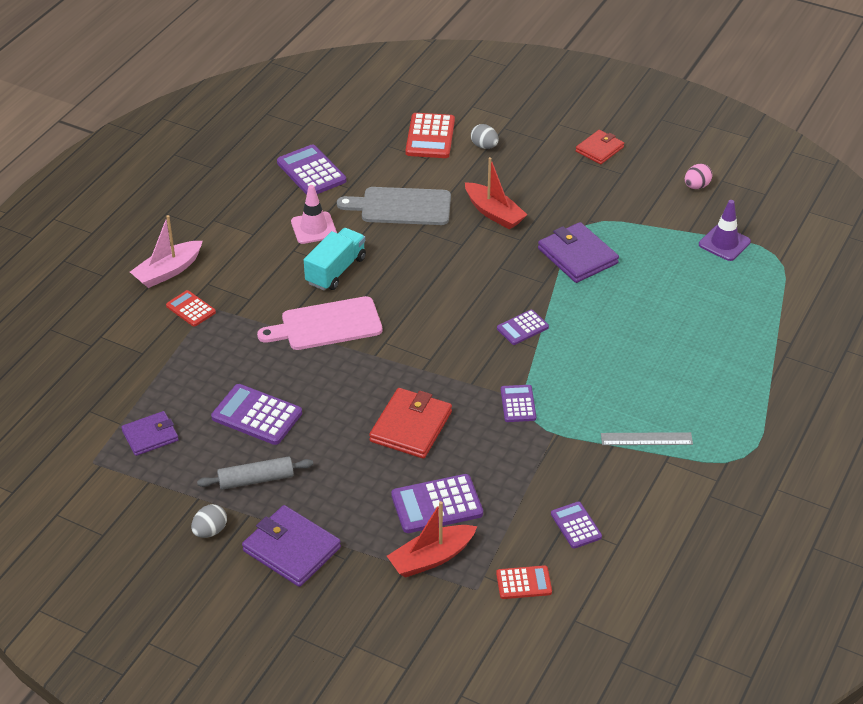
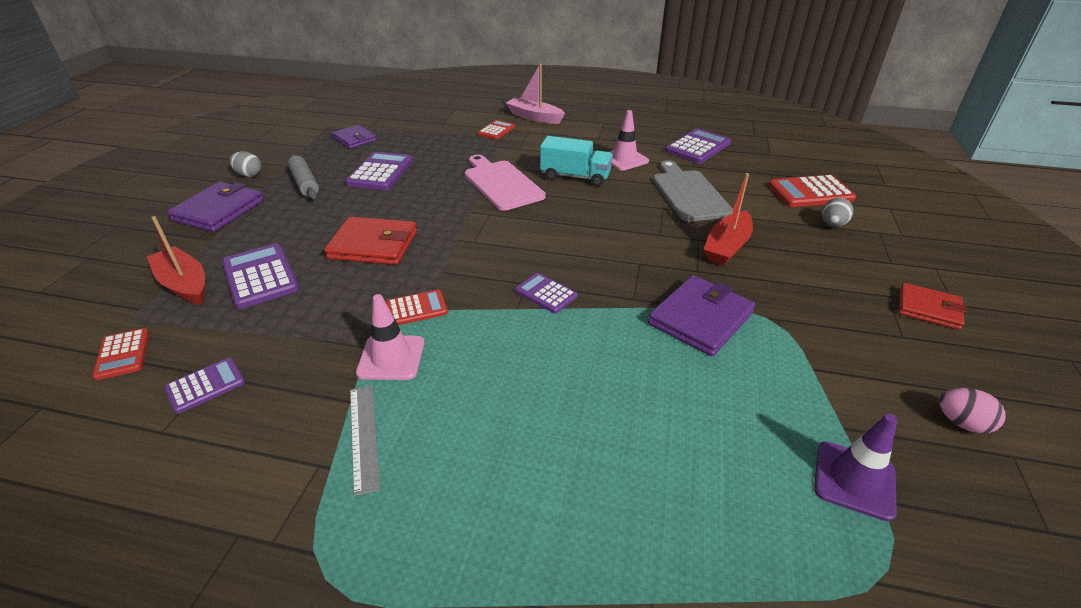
camera: 75 degrees right, 5 degrees down
(518, 404) = (416, 308): purple calculator -> red calculator
(573, 422) = (391, 358): none -> pink traffic cone

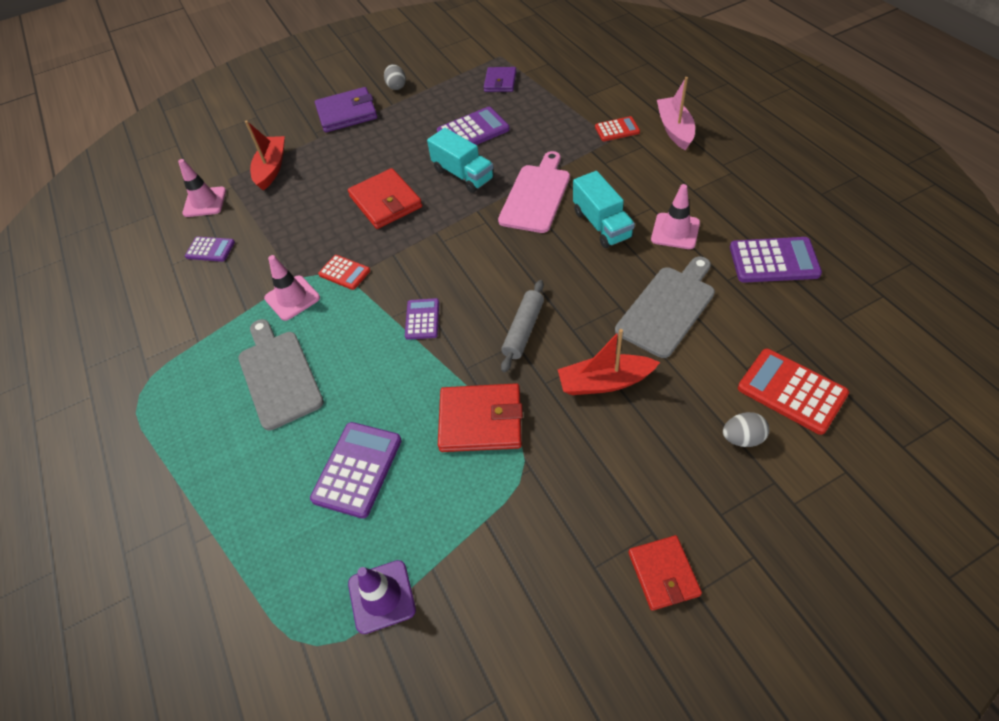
camera: 55 degrees right, 15 degrees up
(123, 354) = (205, 202): red calculator -> pink traffic cone
(260, 276) = (306, 187): purple calculator -> purple calculator (357, 469)
(305, 183) = (416, 115): grey rolling pin -> grey rolling pin (523, 330)
(364, 436) = (227, 336): grey ruler -> none
(418, 198) = (463, 175): none -> turquoise truck
(483, 420) = (278, 375): none -> grey cutting board
(700, 319) = (480, 420): purple wallet -> red wallet
(962, 423) = (507, 650): pink egg -> none

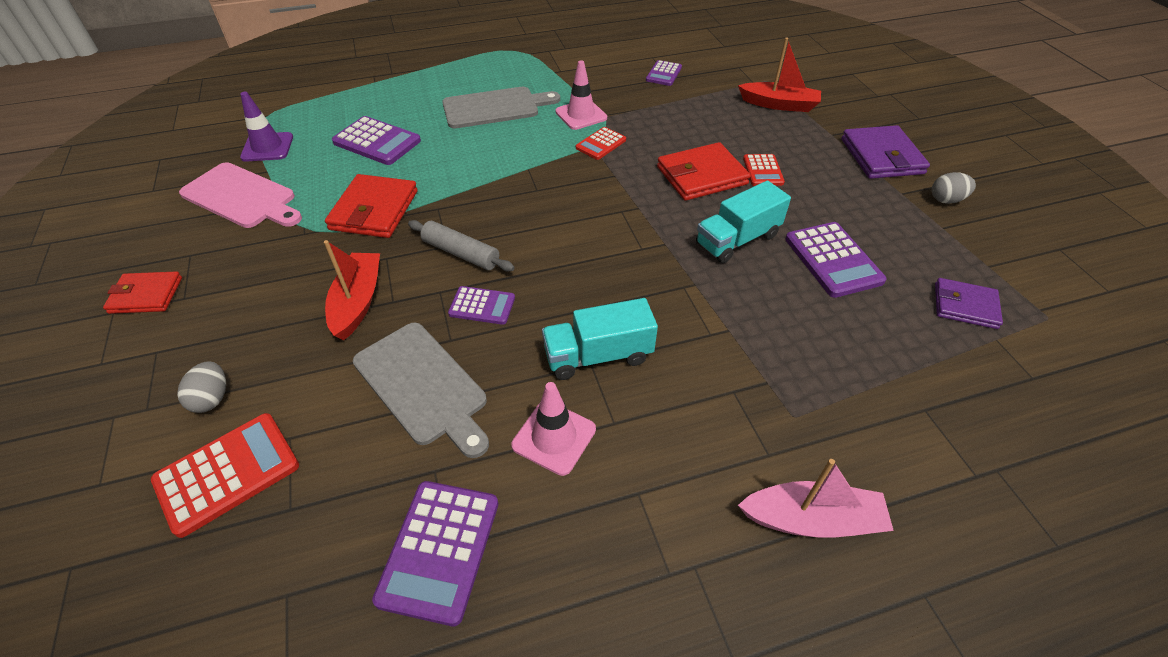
camera: 95 degrees right, 5 degrees down
(205, 202) = (733, 69): pink traffic cone -> none
(422, 319) = (514, 187): purple calculator -> purple calculator (482, 306)
(536, 195) = (678, 300): pink cutting board -> pink cutting board (242, 197)
(617, 129) = (820, 429): red calculator -> red calculator (763, 171)

